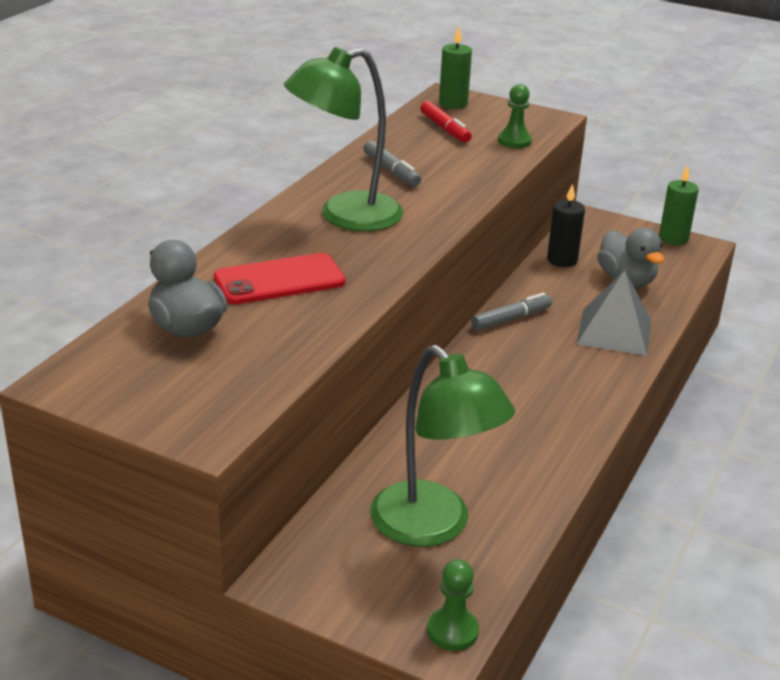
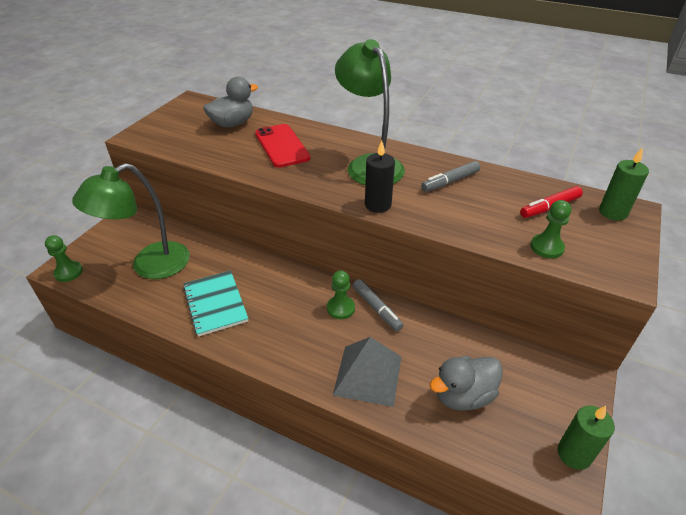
camera: 90 degrees right, 10 degrees up
(513, 344) = (340, 308): none -> green pawn
(516, 448) = (215, 304): none -> turquoise notebook
(562, 260) = (485, 348): black candle -> black candle (378, 205)

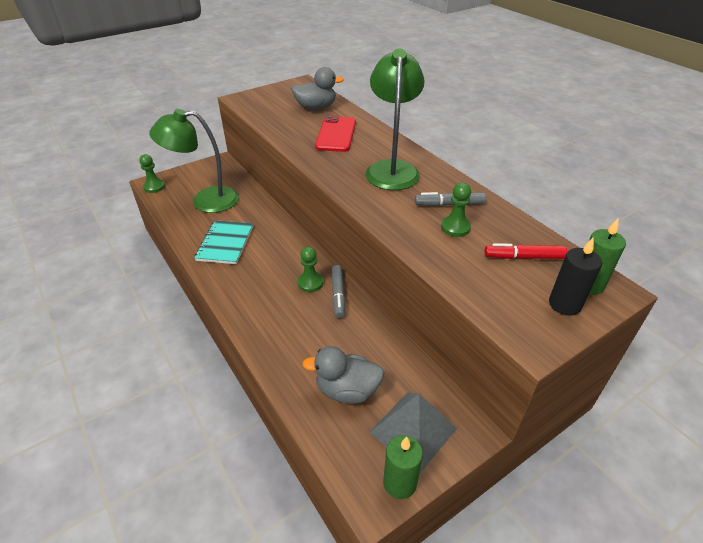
camera: 30 degrees right, 0 degrees up
(368, 375) = (287, 340): grey pyramid -> grey pyramid (413, 430)
(378, 205) = (366, 202): black candle -> black candle (564, 304)
(546, 247) = (481, 288): green pawn -> green pawn (455, 227)

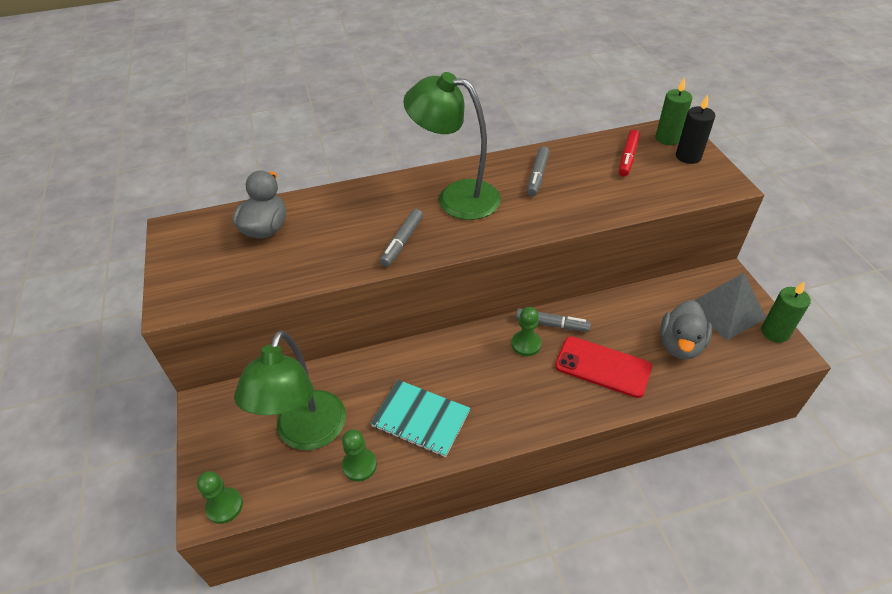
camera: 70 degrees left, 5 degrees up
(326, 156) = (402, 242): none -> grey marker
(336, 134) = (352, 224): red phone -> red phone (602, 367)
(455, 227) = (576, 182): green pawn -> green pawn (359, 465)

